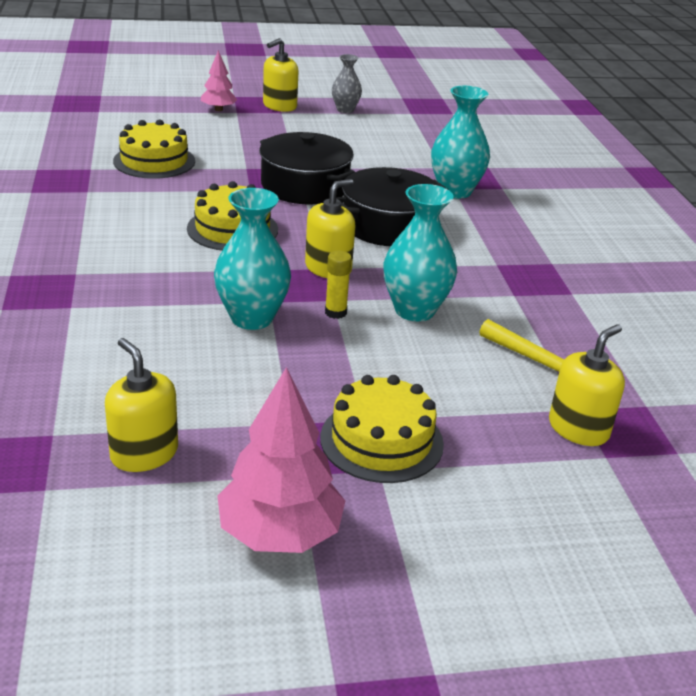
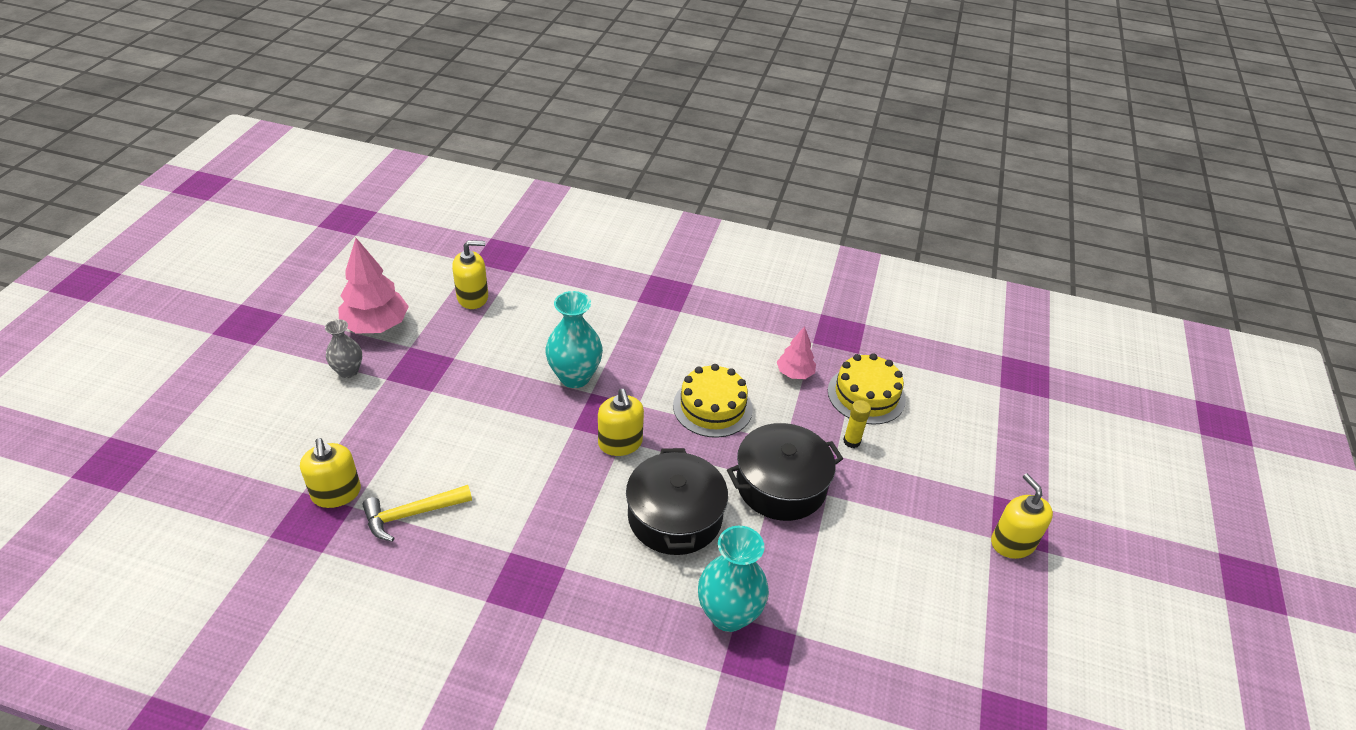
camera: 115 degrees right, 10 degrees up
(218, 109) = (1002, 481): pink tree -> pink tree (794, 373)
(335, 312) = (555, 423): yellow glue stick -> yellow glue stick (851, 441)
(345, 110) = (997, 610): grey vase -> grey vase (348, 371)
(381, 440) = (407, 390): yellow cake -> none
(414, 310) = (529, 470): turquoise vase -> none

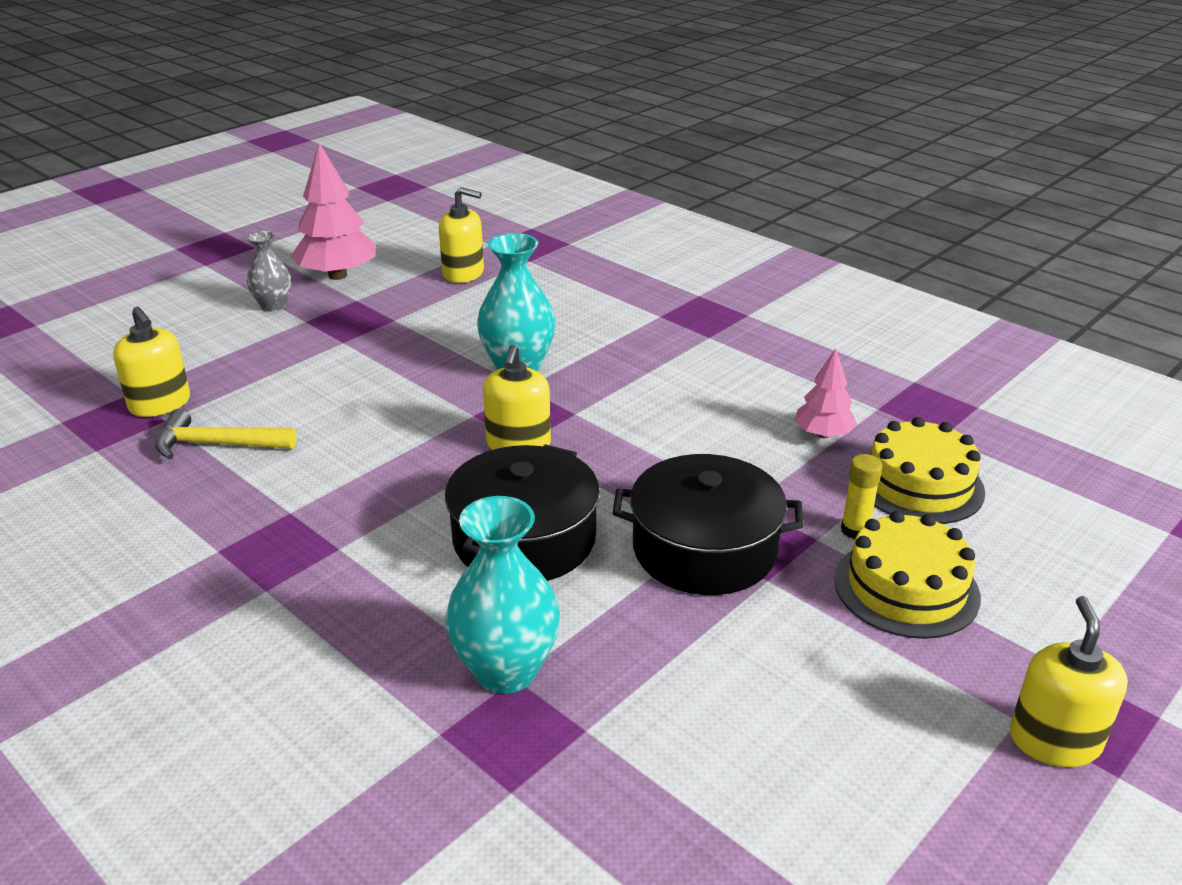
camera: 30 degrees right, 10 degrees down
(336, 493) = (160, 404): yellow soap dispenser -> yellow soap dispenser turned 45 degrees counterclockwise
(712, 407) = (673, 440): yellow cake -> yellow cake (906, 588)

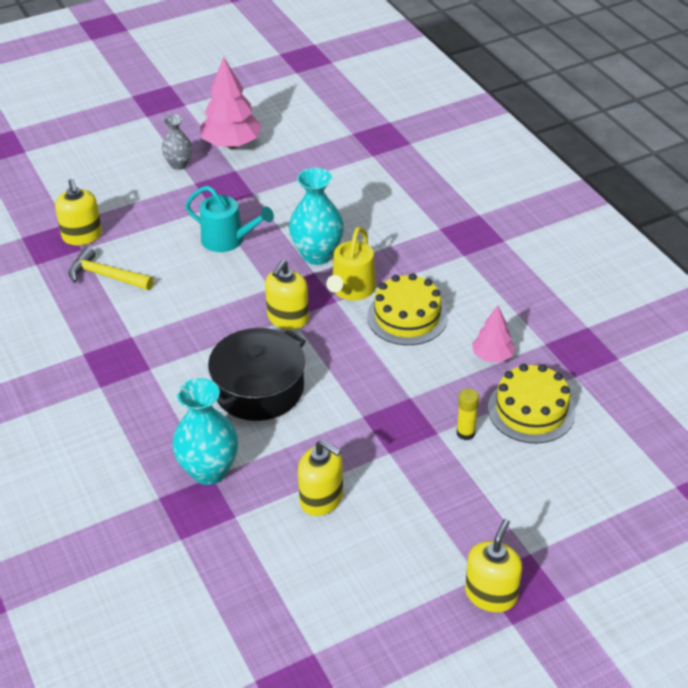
camera: 20 degrees right, 10 degrees up
(383, 373) = (228, 240): none -> turquoise watering can
(463, 273) = (319, 159): yellow soap dispenser -> yellow soap dispenser (321, 499)
(588, 397) = (351, 289): none -> yellow watering can
(704, 549) = (363, 422): black pot -> none
(906, 588) = (471, 480): yellow cake -> yellow cake (407, 317)

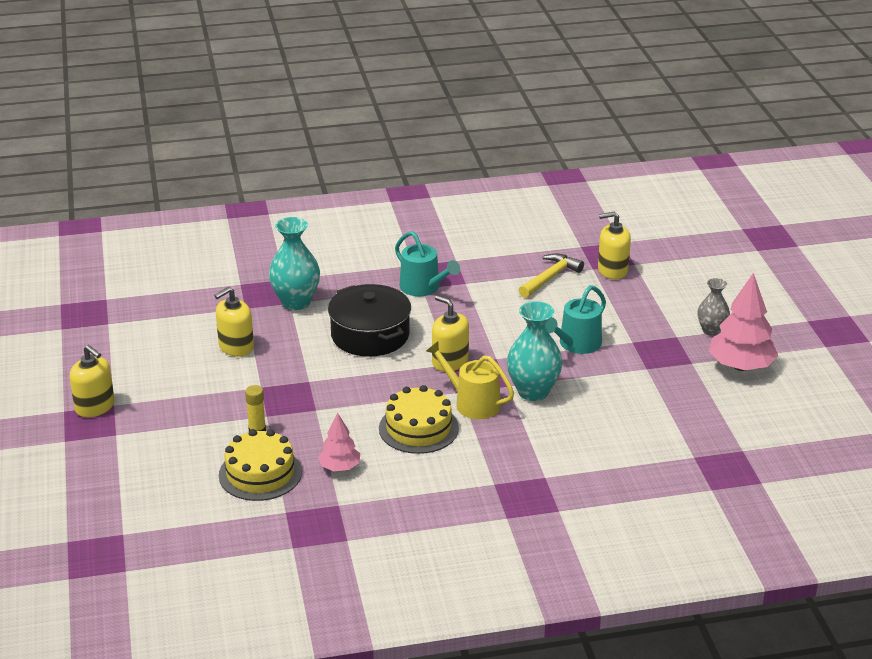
camera: 105 degrees right, 10 degrees down
(149, 367) = (423, 288): none -> turquoise watering can

